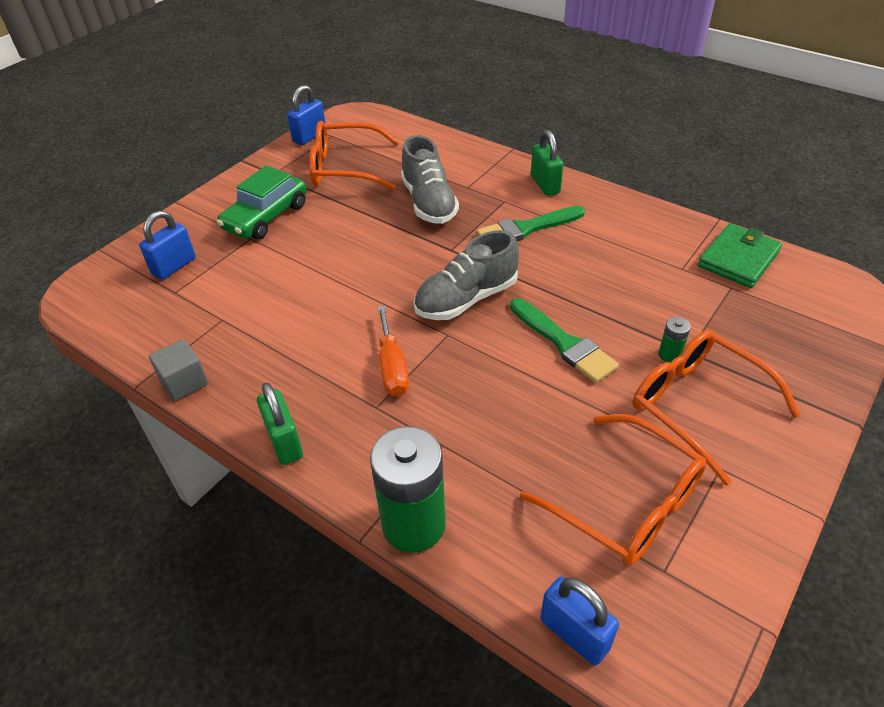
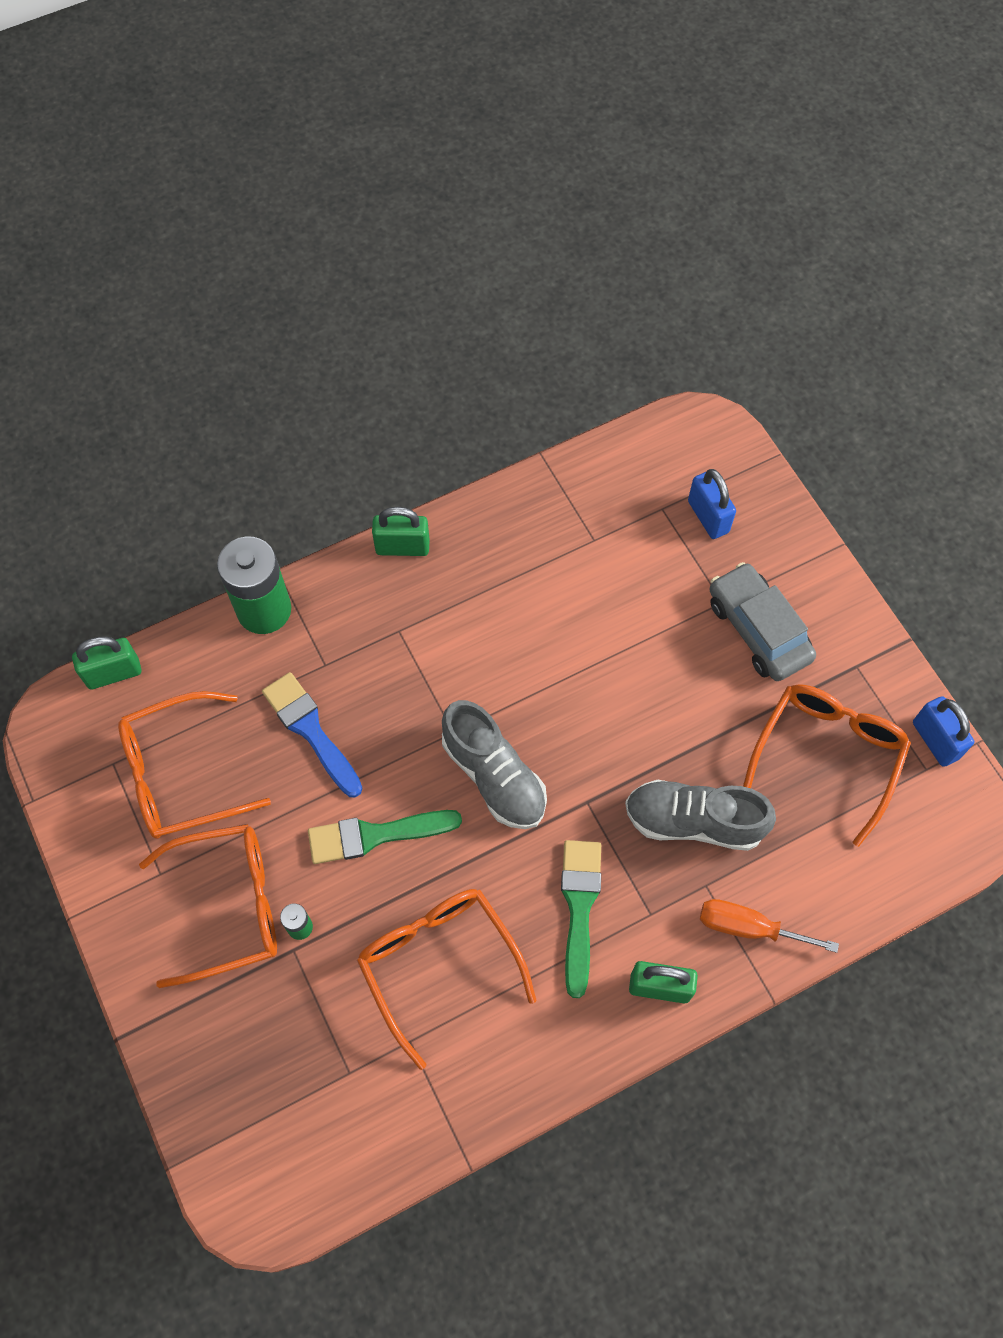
camera: 115 degrees right, 20 degrees up
(184, 382) = (521, 489): grey cube -> none
(266, 217) = (758, 629): green car -> grey car
(392, 367) = (438, 663): orange screwdriver -> orange screwdriver (748, 927)
(466, 299) = (494, 776): grey shoe -> grey shoe turned 150 degrees clockwise
(511, 424) = (311, 730): none -> blue brush
(574, 634) = (113, 673): blue padlock -> green padlock
(622, 274) = (439, 964): none -> orange glasses
(738, 259) = (385, 1122): green wallet -> none

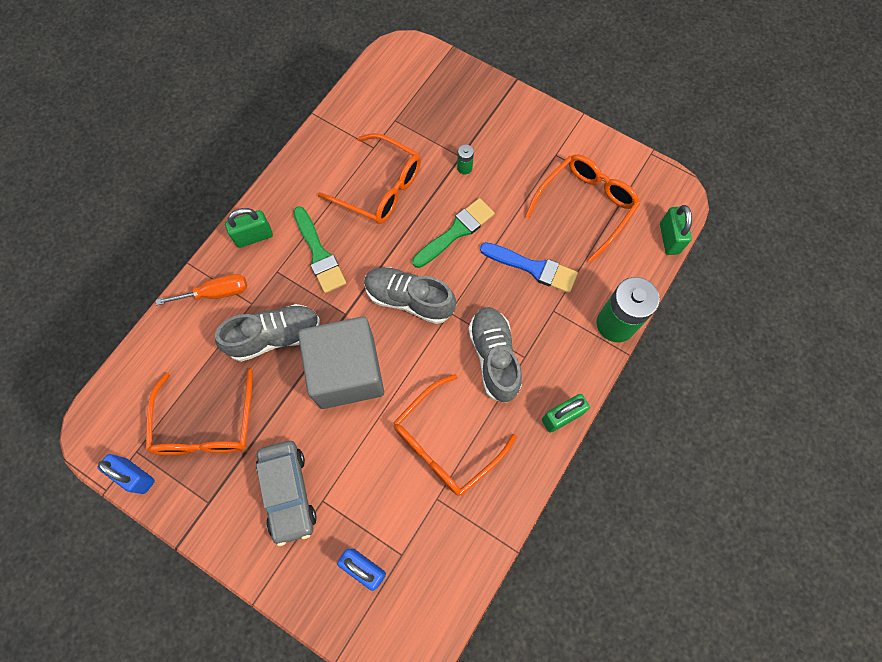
camera: 150 degrees right, 5 degrees up
(113, 673) = (669, 238): green padlock -> green padlock turned 45 degrees counterclockwise
(228, 906) = (508, 158): orange glasses -> orange glasses (446, 443)
(434, 649) = (494, 357): none -> grey shoe
(623, 726) = (347, 372): none -> grey cube
(758, 629) = (288, 492): grey car -> grey car turned 45 degrees clockwise

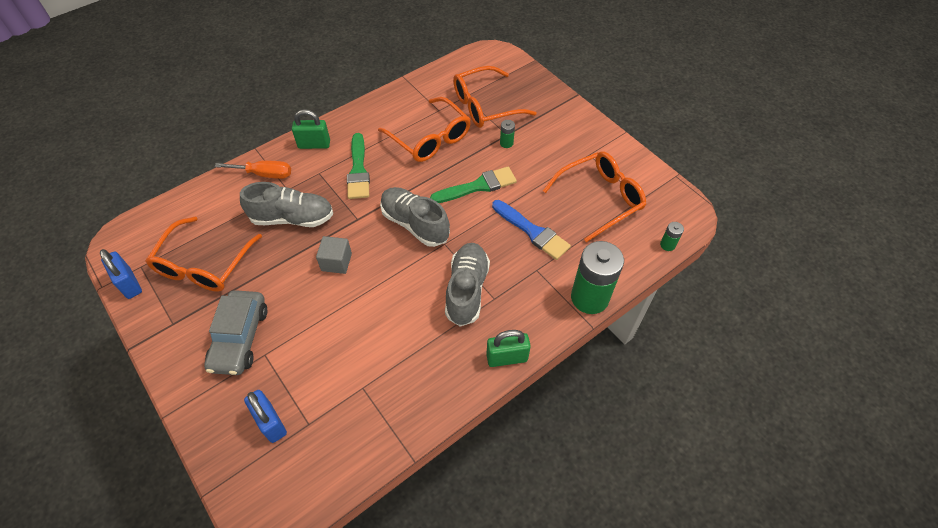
camera: 20 degrees right, 15 degrees down
(347, 372) = (336, 262): grey cube -> grey cube, size x0.44
(446, 443) = (392, 344): orange glasses -> orange glasses (485, 106)
(669, 238) = (667, 245): green padlock -> green battery

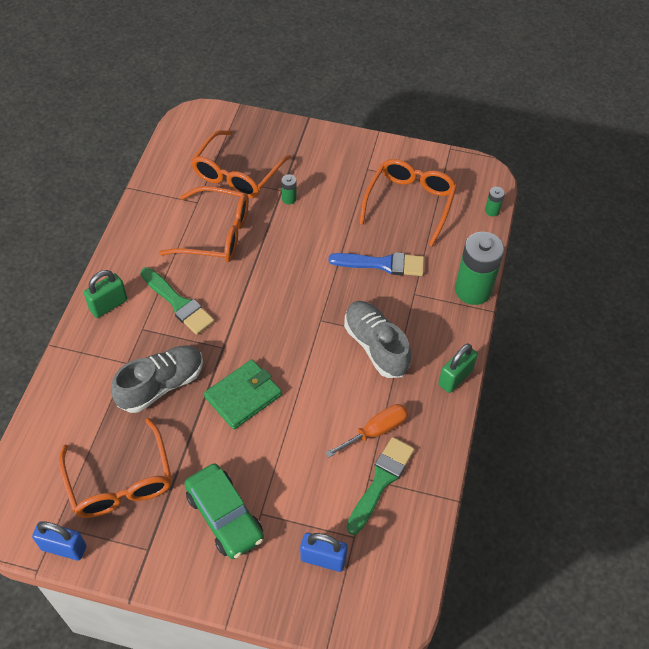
camera: 40 degrees left, 0 degrees up
(240, 338) = (224, 516): grey car -> green car
(264, 174) = (88, 363): orange screwdriver -> orange screwdriver (376, 431)
(336, 262) = (243, 396): grey cube -> green wallet
(415, 224) = (279, 319): grey shoe -> none
(477, 186) = (301, 253): green brush -> green brush (381, 481)

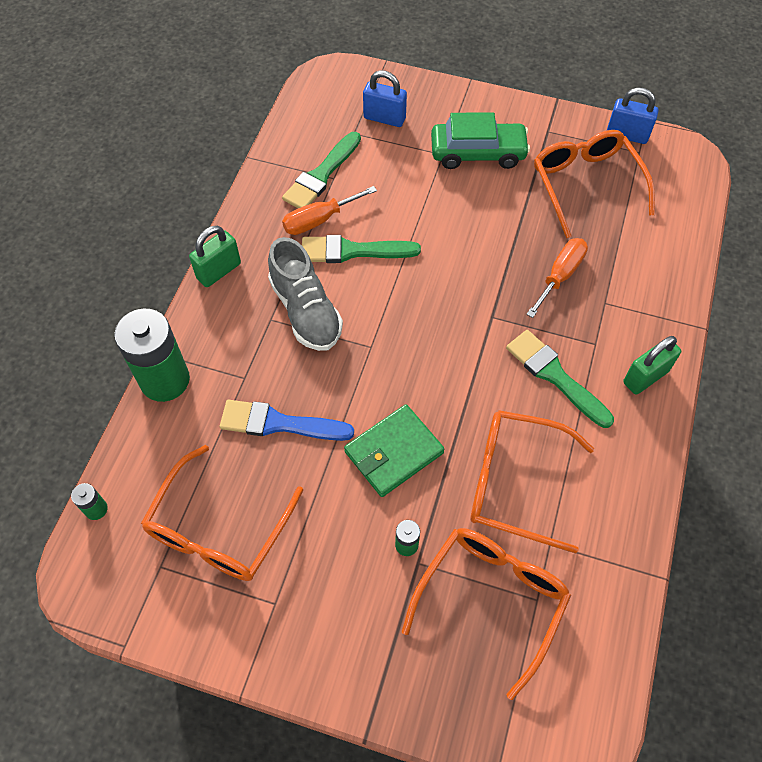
camera: 175 degrees left, 5 degrees up
(161, 385) = (560, 276): grey shoe -> orange screwdriver
(224, 516) = (478, 153): green car -> green car turned 120 degrees clockwise
(243, 396) = (465, 260): green wallet -> green wallet (393, 452)
(342, 401) = (353, 251): none -> green brush

